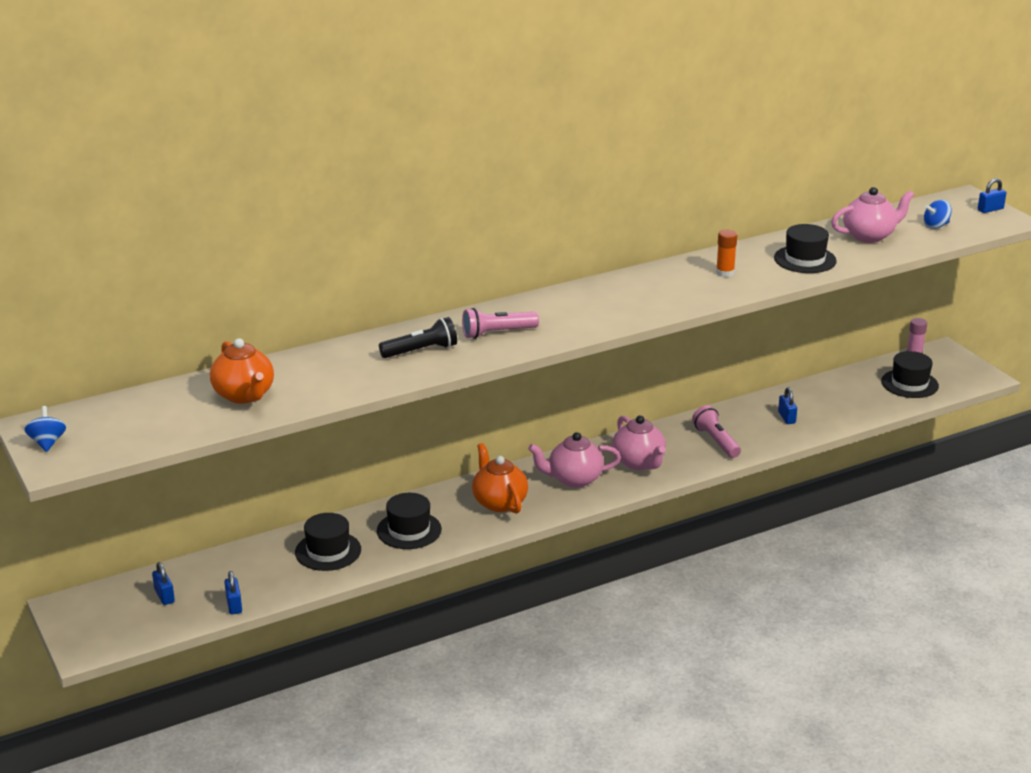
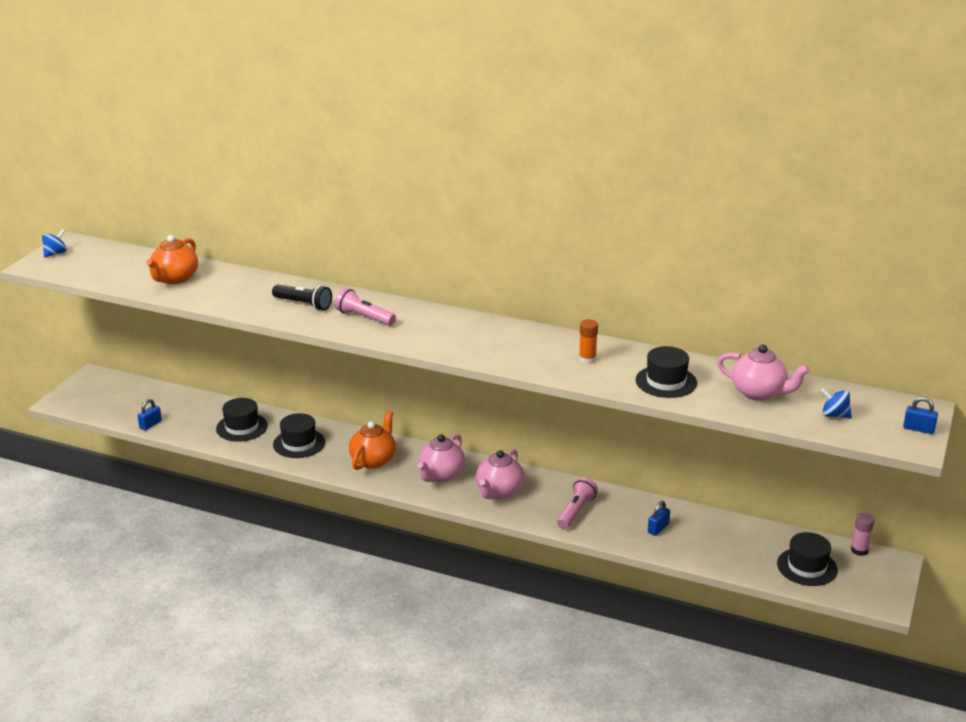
camera: 50 degrees right, 0 degrees up
(164, 596) = (135, 399): blue padlock -> none
(574, 479) = (441, 475): pink teapot -> pink teapot turned 105 degrees counterclockwise

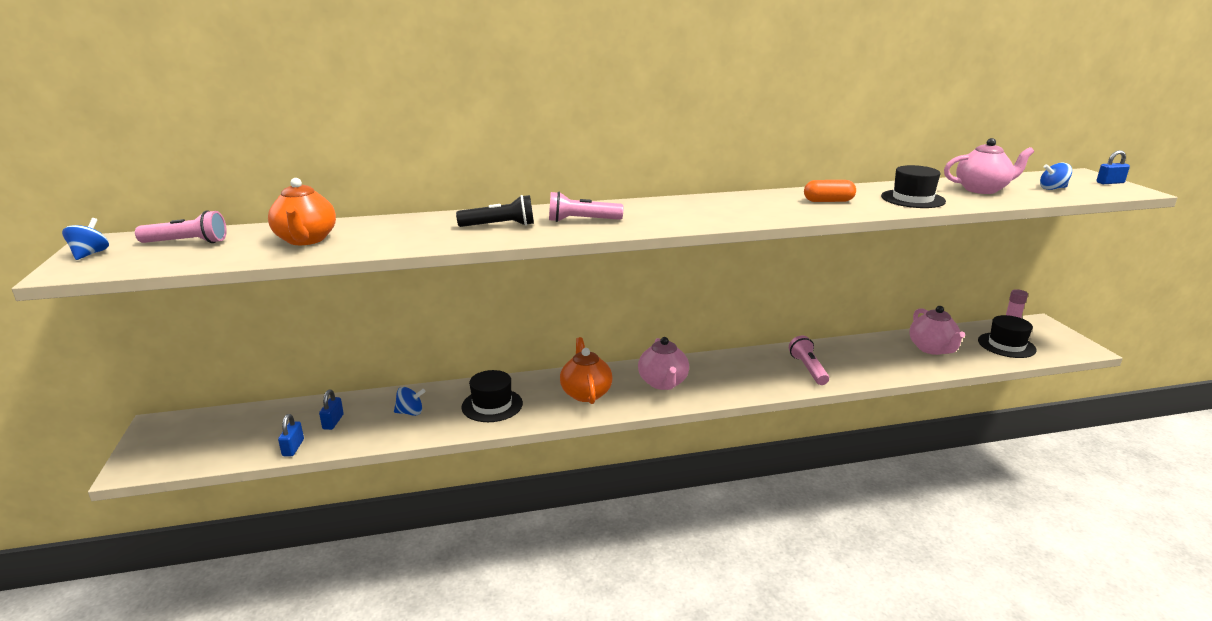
camera: 35 degrees left, 5 degrees down
(111, 259) = (187, 242): none -> pink flashlight
(242, 427) = (410, 412): black hat -> blue spinning top
(499, 492) = (729, 377): pink teapot -> pink teapot (932, 349)
(587, 359) = (828, 201): orange glue stick -> orange capsule
(658, 528) = (881, 358): blue padlock -> blue padlock (333, 422)

